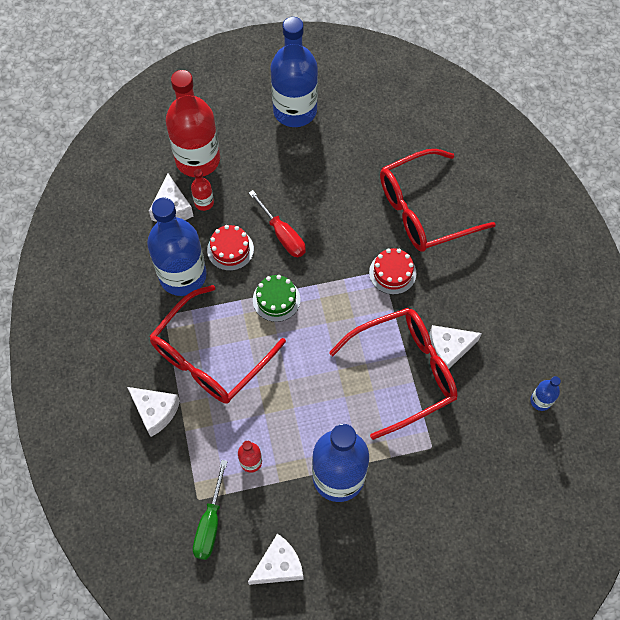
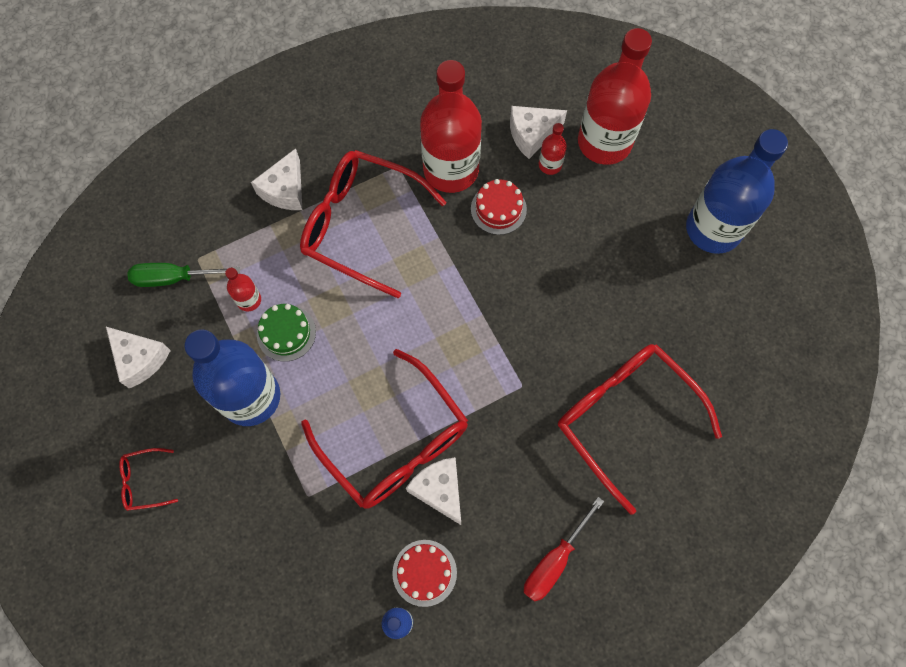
camera: 75 degrees right, 5 degrees up
(183, 275) = (451, 170): blue bottle -> red bottle
(276, 299) = (449, 275): green cake -> green cake (286, 333)
(282, 235) = (535, 260): red screwdriver -> red screwdriver (554, 561)
(389, 578) = (144, 481): none -> red glasses
(392, 273) = (524, 399): red cake -> red cake (424, 572)

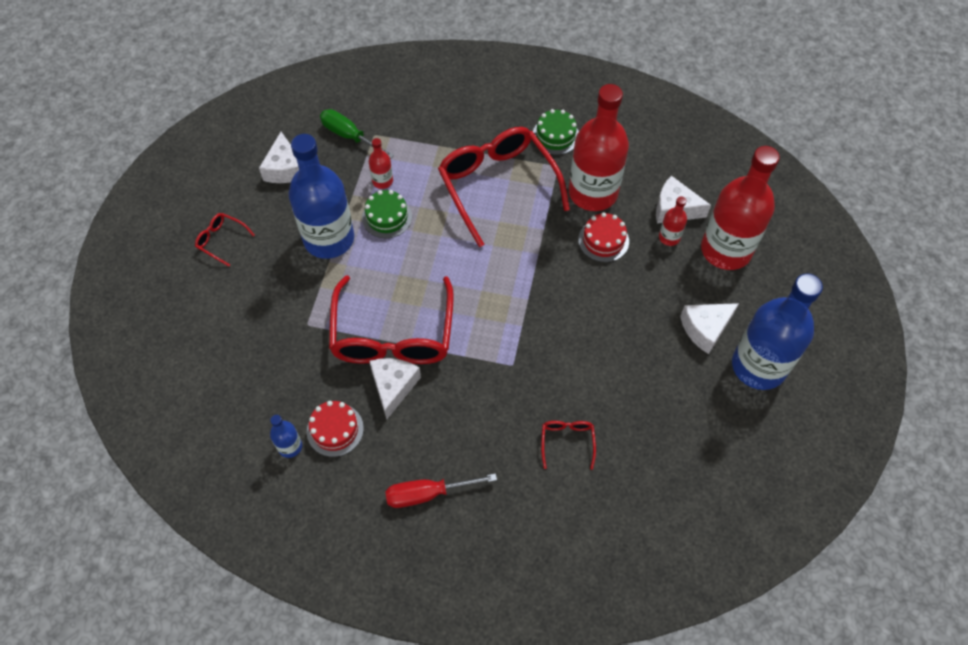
camera: 40 degrees right, 10 degrees down
(285, 190) = (468, 131): white cheese -> white cheese (705, 329)
(370, 137) = (555, 136): none -> green cake
(625, 418) = (567, 442): red glasses -> red glasses, size x0.42

